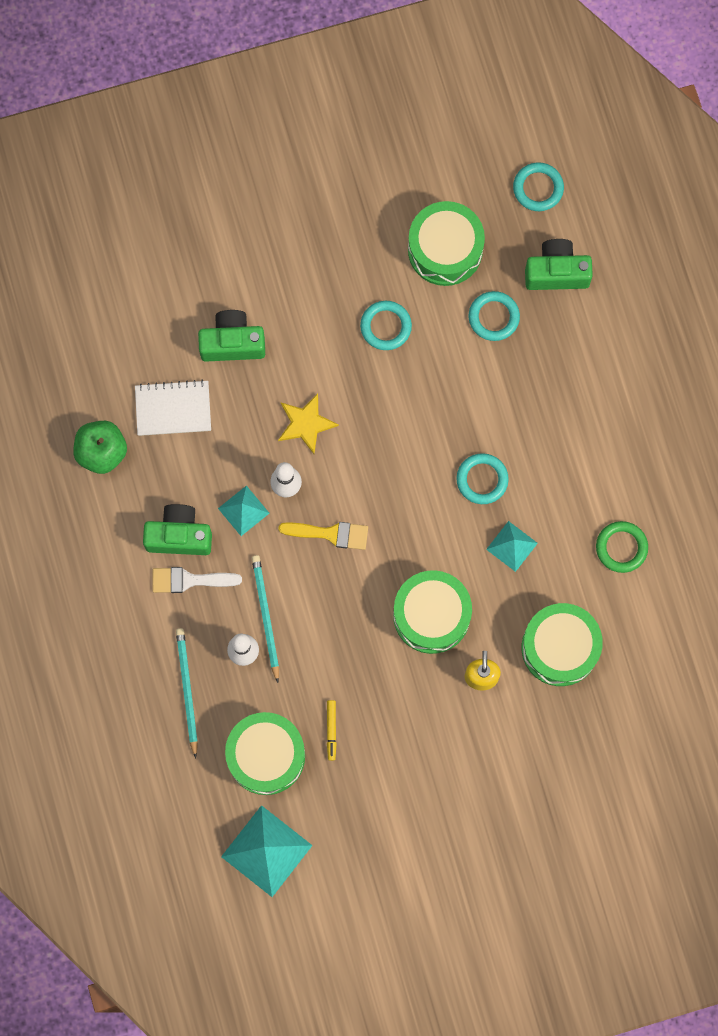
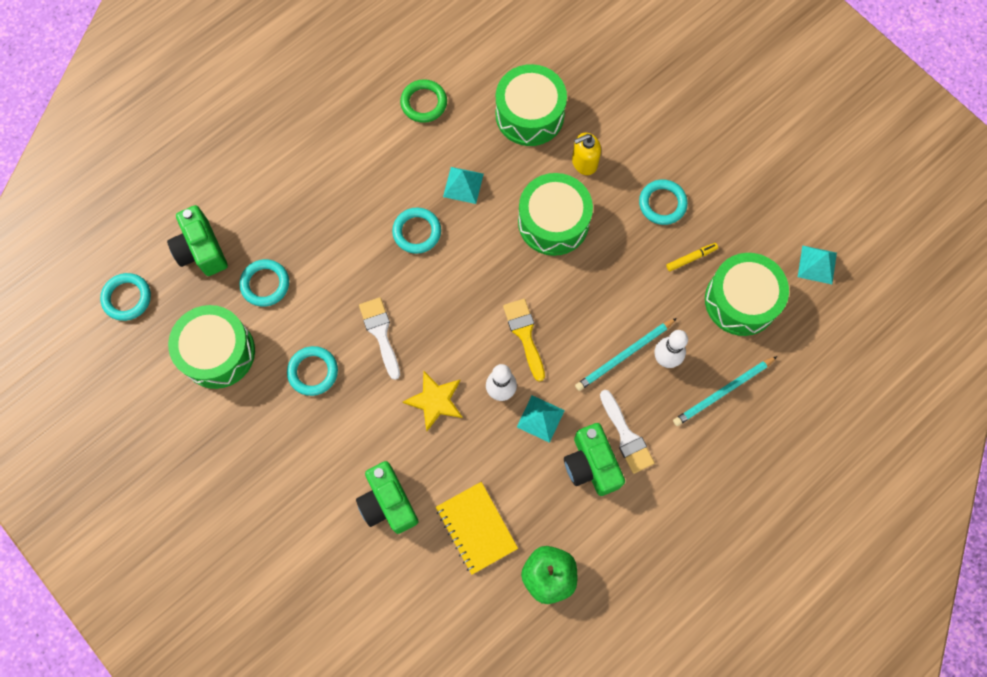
camera: 115 degrees left, 5 degrees down
(173, 409) = (476, 528): white notebook -> yellow notebook
(266, 851) = (817, 264): turquoise pyramid -> turquoise pyramid, size x0.58
(394, 402) = (380, 333): none -> white brush
(401, 732) = (662, 204): none -> turquoise ring

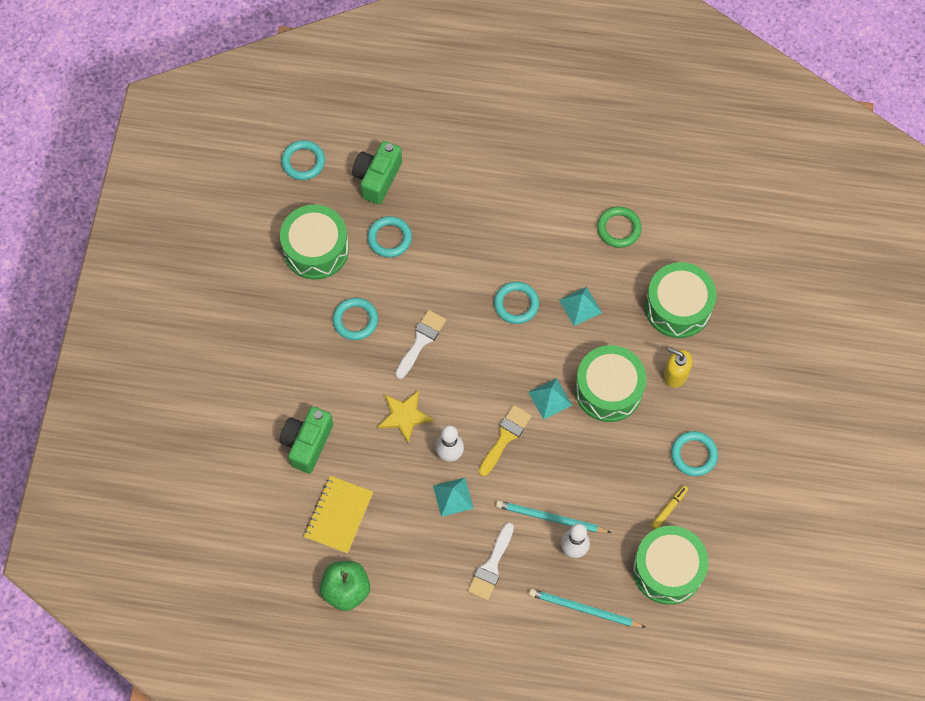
camera: 50 degrees right, 5 degrees down
(591, 465) = (449, 558): green camera -> none
(691, 258) = (669, 508): yellow marker -> yellow marker turned 75 degrees counterclockwise
(817, 264) = (748, 604): turquoise pyramid -> turquoise pyramid (550, 398)

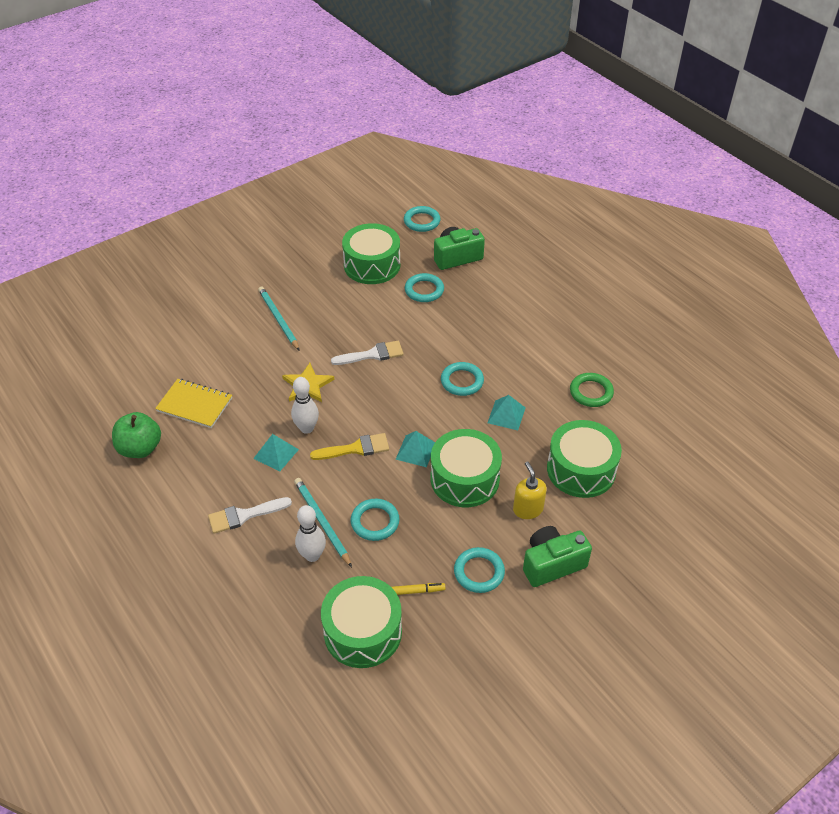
camera: 45 degrees right, 20 degrees down
(307, 443) = (231, 353): green camera -> green camera (552, 564)
(339, 515) = (194, 405): yellow notebook -> yellow notebook turned 45 degrees clockwise
(355, 320) = (347, 315): turquoise ring -> turquoise ring (375, 522)
(584, 609) = (268, 601): turquoise pencil -> turquoise pencil (278, 319)

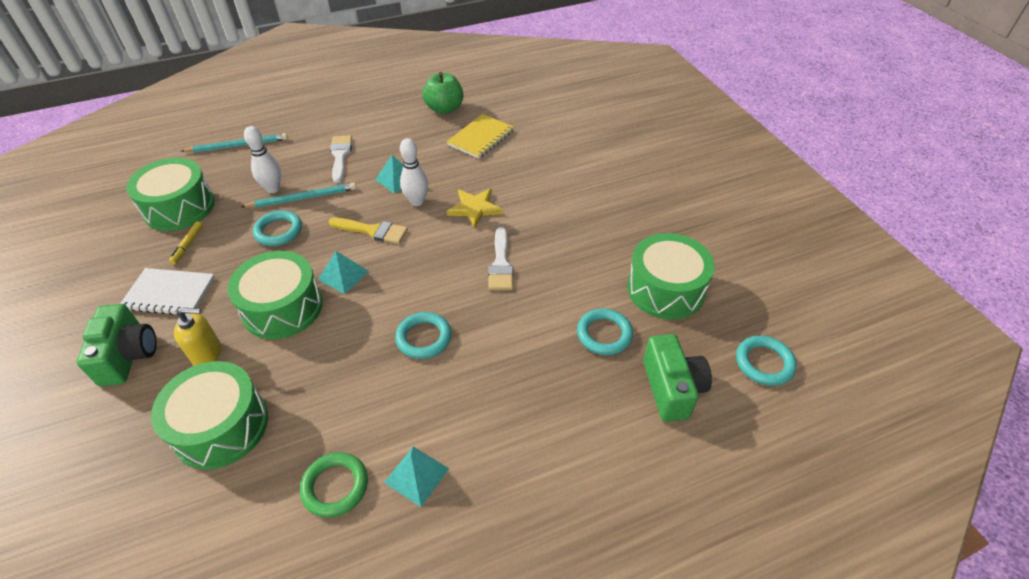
camera: 105 degrees right, 0 degrees up
(278, 319) = (582, 198): turquoise pencil -> turquoise pencil (238, 145)
(355, 448) = (373, 231): yellow brush -> yellow brush turned 75 degrees counterclockwise
(479, 572) = (169, 293): turquoise ring -> white notebook
(506, 415) = (348, 370): turquoise pyramid -> turquoise pyramid (416, 475)

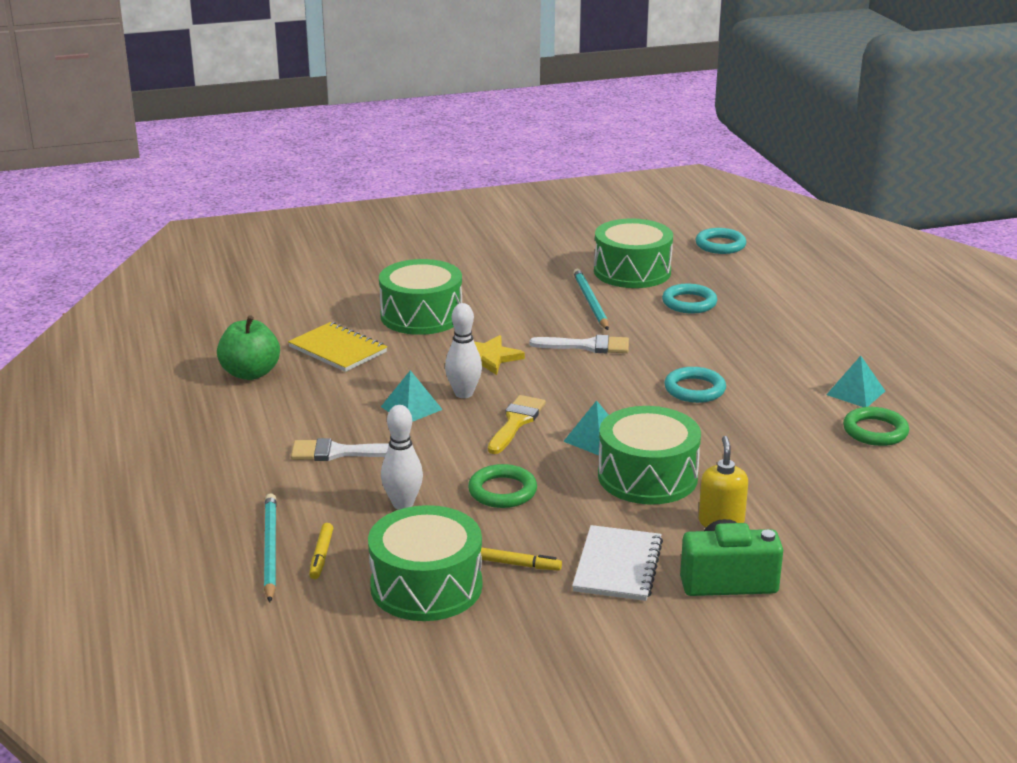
camera: 85 degrees left, 20 degrees down
(221, 426) = (820, 500): green drum -> green drum (421, 316)
(225, 164) = (321, 556): none -> yellow marker
(279, 231) = (502, 491): turquoise ring -> green ring
(303, 198) = (433, 477): turquoise pencil -> turquoise pencil (590, 302)
(672, 388) = (750, 282): green camera -> none

